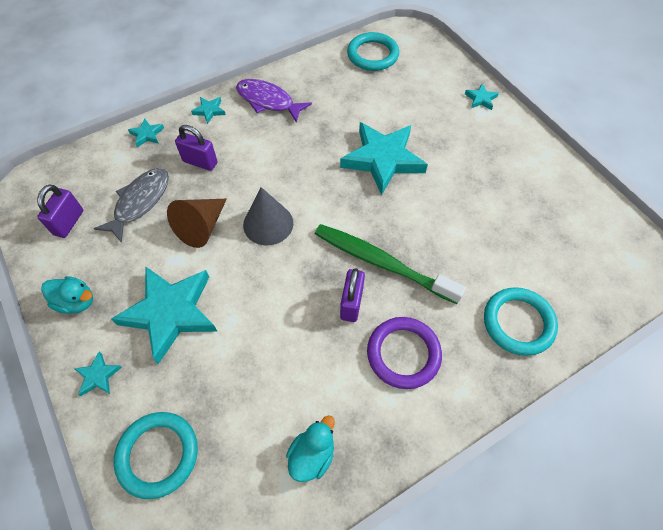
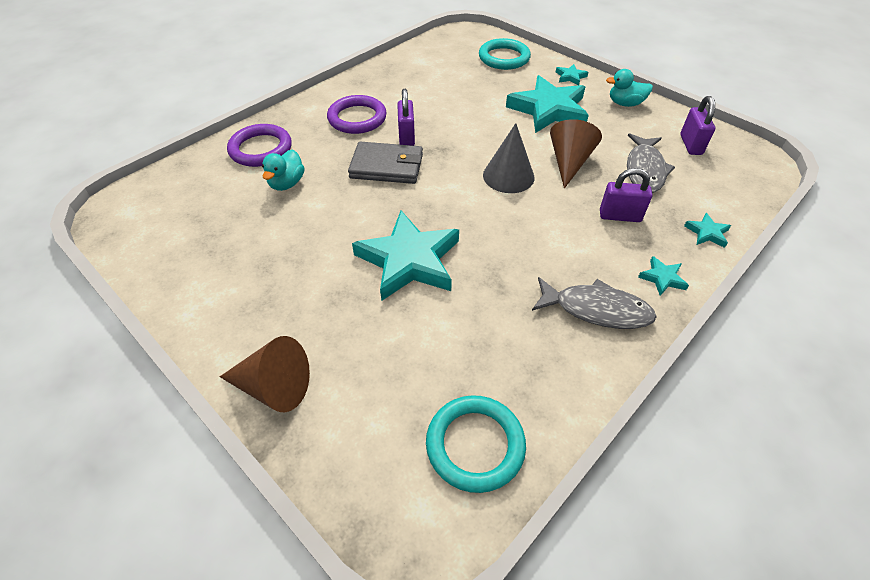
camera: 165 degrees right, 10 degrees down
(268, 101) = (596, 309): purple fish -> grey fish
(312, 455) = (409, 71): turquoise duck -> turquoise duck (287, 183)
(382, 263) = (387, 166): green toothbrush -> grey wallet
(480, 99) = (274, 387): turquoise star -> brown cone
(518, 323) = (261, 149): turquoise ring -> purple ring

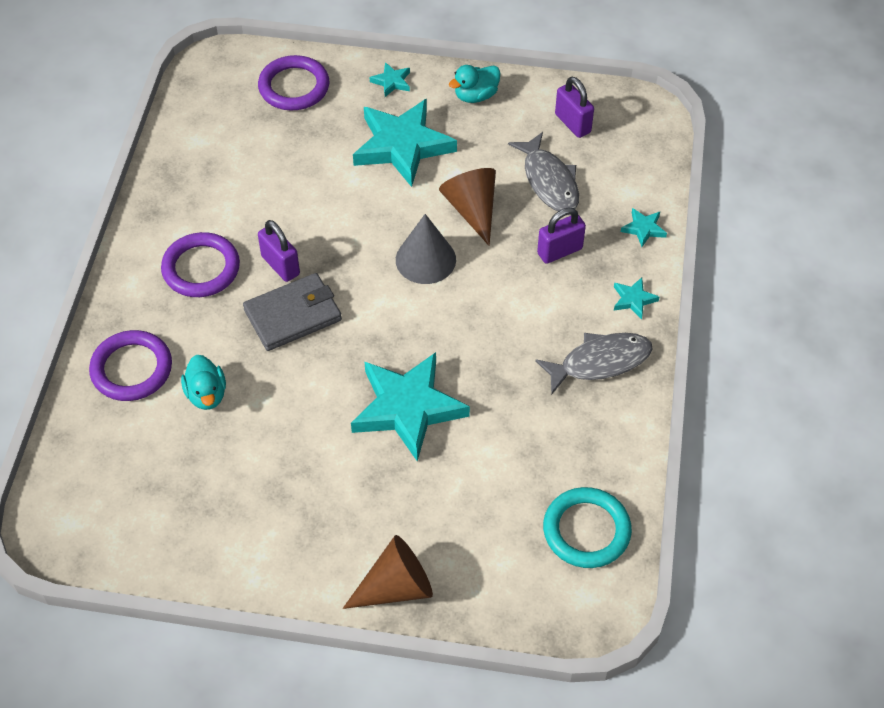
camera: 35 degrees left, 5 degrees up
(504, 58) = (294, 87): turquoise ring -> purple ring

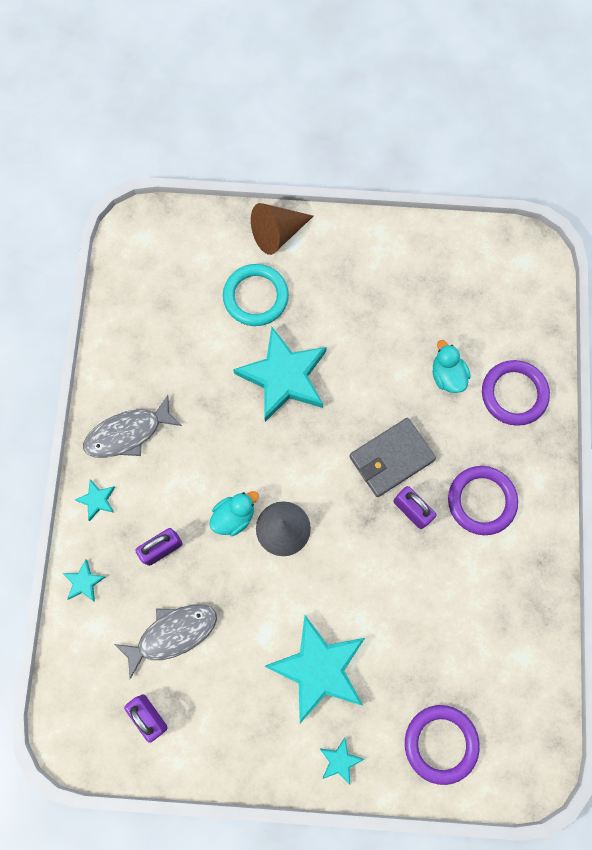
camera: 175 degrees right, 20 degrees up
(472, 210) = (244, 591): brown cone -> none
(476, 95) = (250, 747): turquoise duck -> turquoise duck (234, 516)
(549, 181) = (172, 634): grey fish -> grey fish turned 90 degrees clockwise
(586, 530) = (141, 286): turquoise ring -> turquoise ring (256, 297)

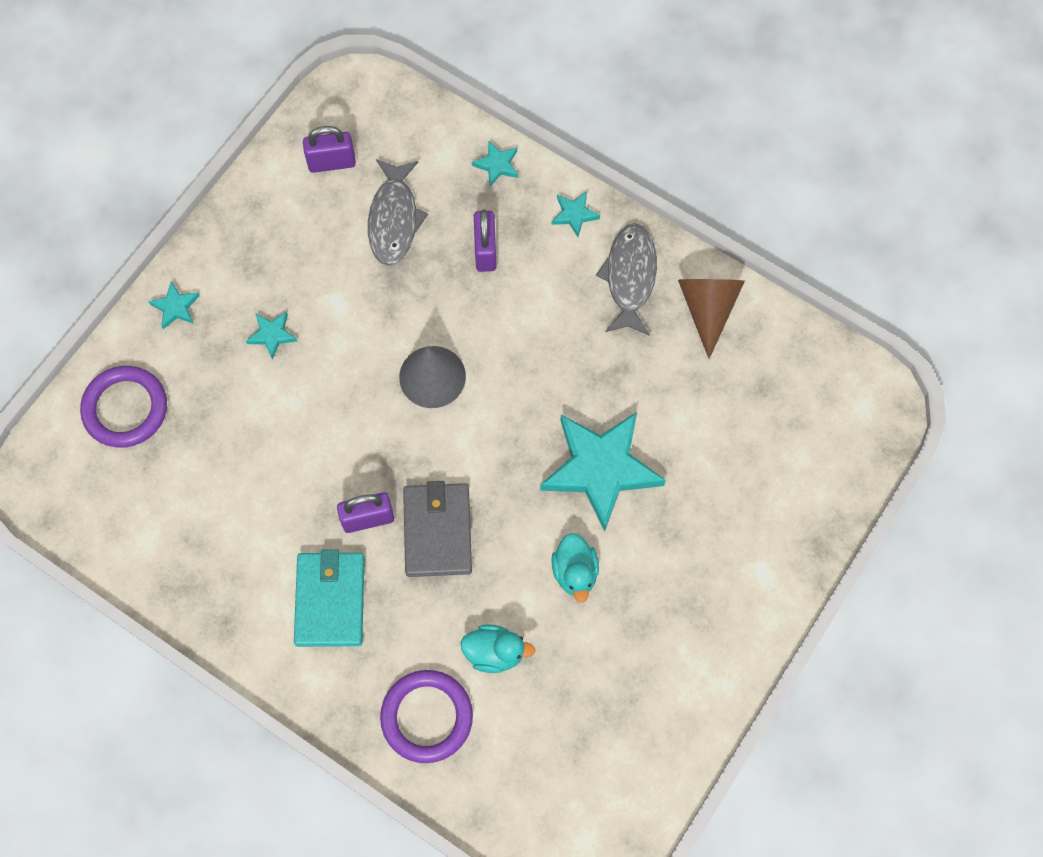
camera: 120 degrees right, 5 degrees down
(234, 516) = (475, 335): turquoise duck -> turquoise duck (575, 572)
(256, 297) = (717, 491): turquoise ring -> none
(277, 233) = (787, 560): brown cone -> brown cone (708, 309)
(318, 668) = (272, 335): turquoise star -> turquoise star, size x0.42
(481, 501) = (330, 600): purple ring -> turquoise wallet

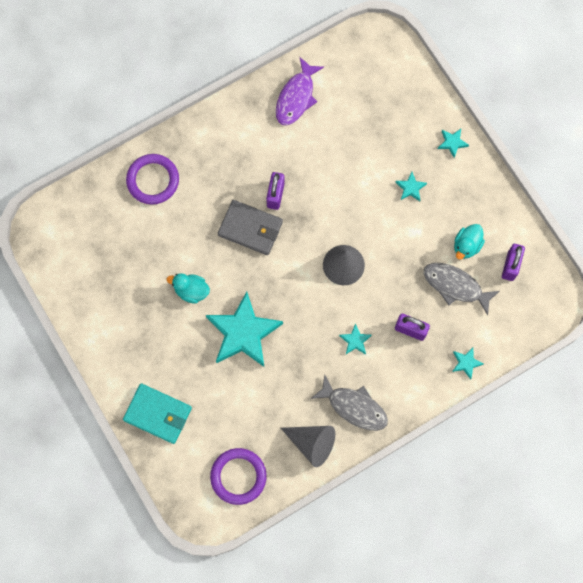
camera: 115 degrees right, 5 degrees up
(125, 409) = (401, 95): purple ring -> purple ring (238, 476)
(191, 560) = (296, 97): none -> purple fish
(330, 600) = (239, 158): turquoise wallet -> turquoise wallet (158, 414)
(495, 652) = (169, 229): turquoise duck -> turquoise duck (466, 246)
(574, 214) = (411, 394): turquoise star -> turquoise star (355, 341)
(708, 309) = (312, 443): brown cone -> grey cone

